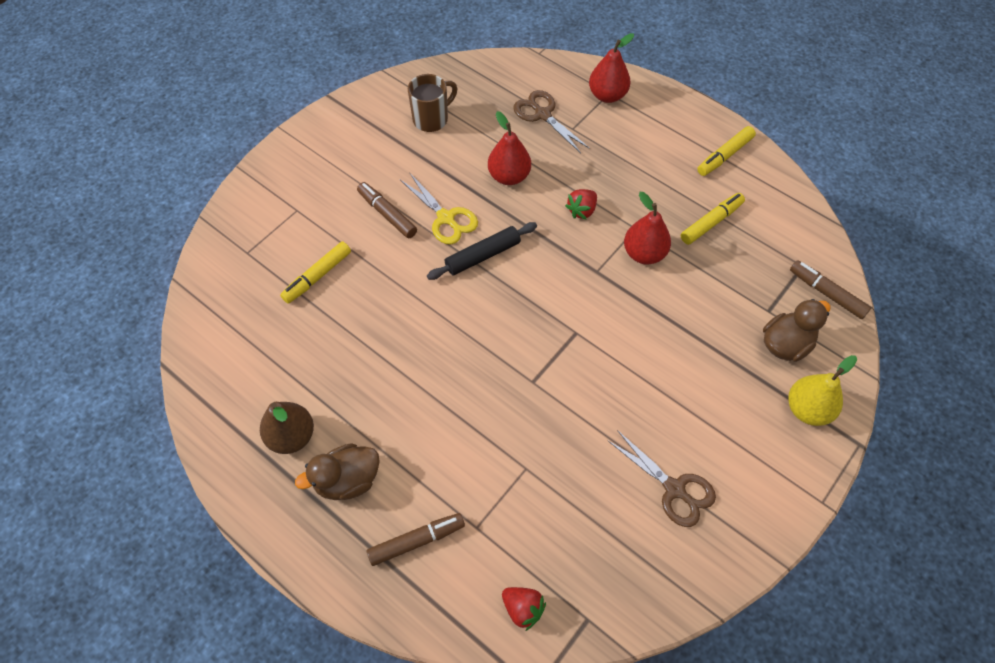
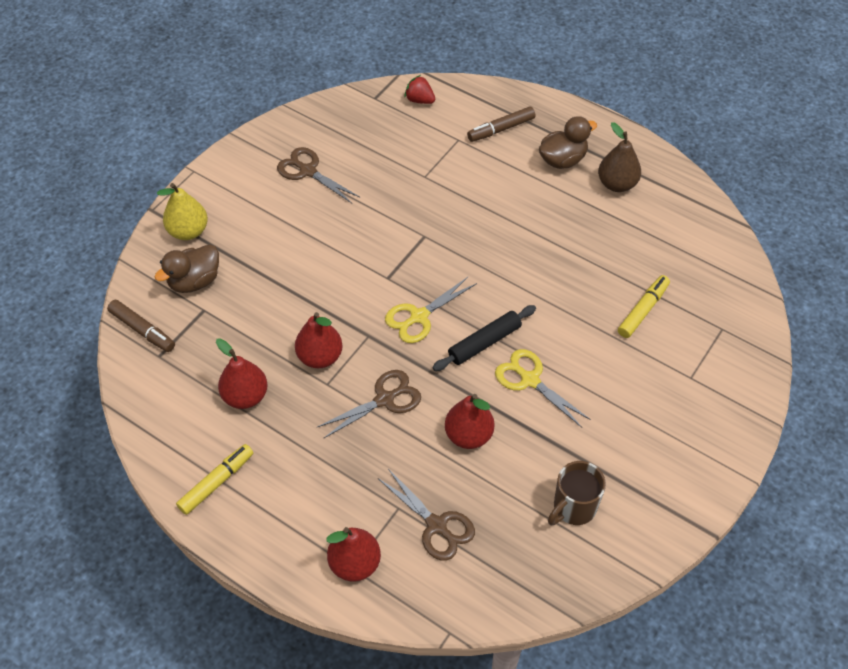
camera: 175 degrees right, 5 degrees down
(387, 214) = (593, 380): brown marker -> none
(545, 286) = (419, 317): none -> yellow scissors
(582, 210) = (385, 399): red strawberry -> brown scissors
(711, 222) = (245, 396): yellow marker -> red pear

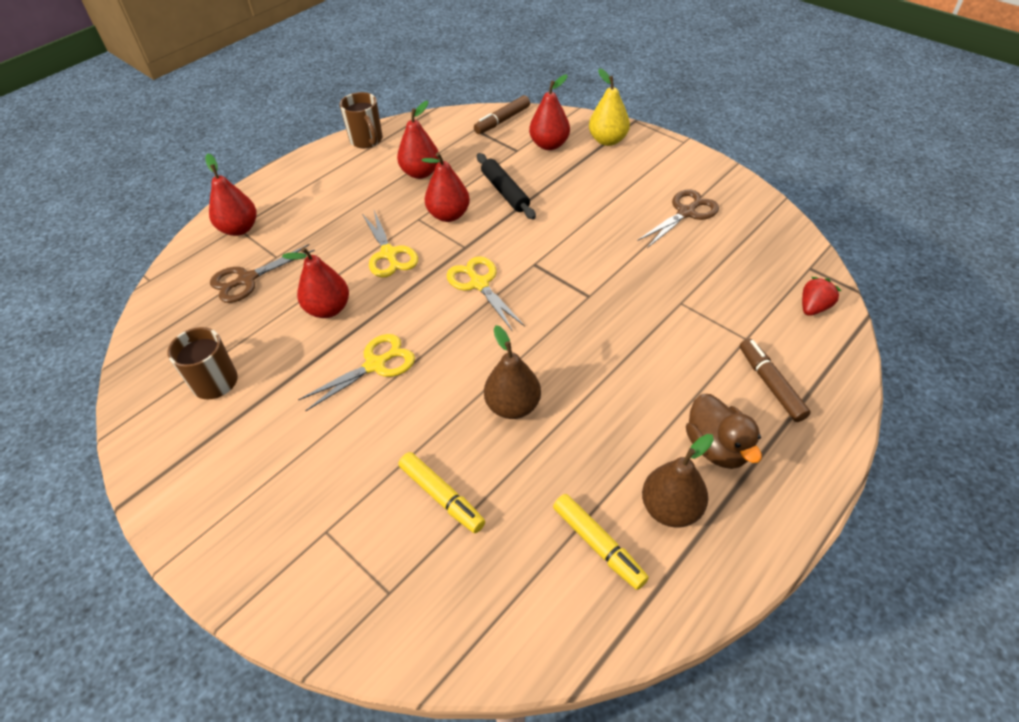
camera: 100 degrees right, 5 degrees down
(177, 468) = (367, 140): none -> brown mug
(194, 281) = (549, 145): brown duck -> red pear
(216, 482) = (346, 159): yellow marker -> yellow marker (598, 545)
(385, 399) = (389, 254): brown scissors -> yellow scissors
(484, 343) = (433, 332): black rolling pin -> black rolling pin (505, 192)
(552, 277) = (513, 406): none -> brown pear

